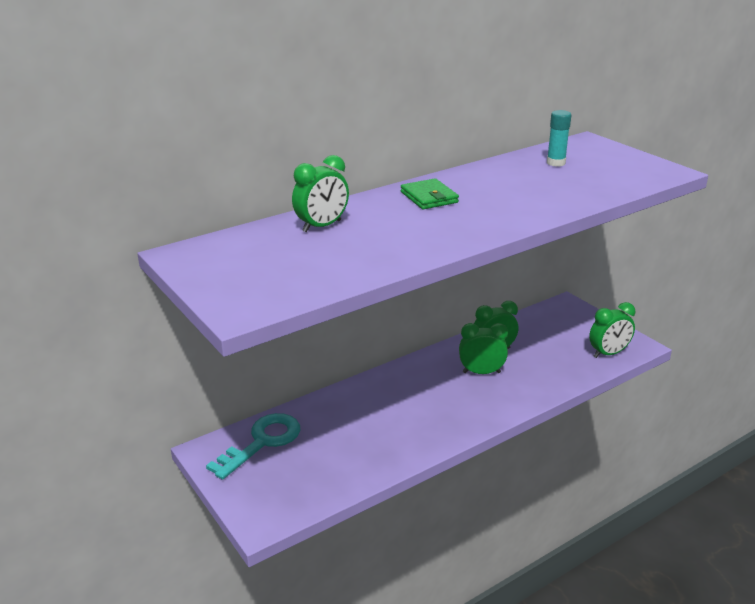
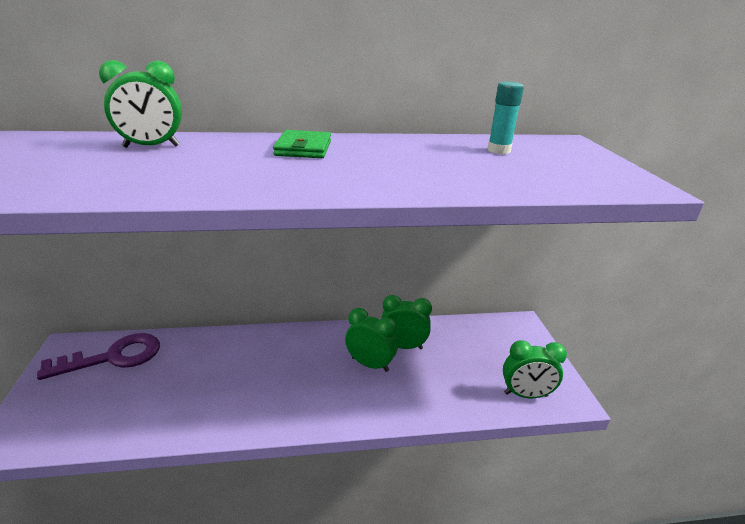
camera: 25 degrees right, 0 degrees up
(262, 442) = (113, 357): turquoise key -> purple key

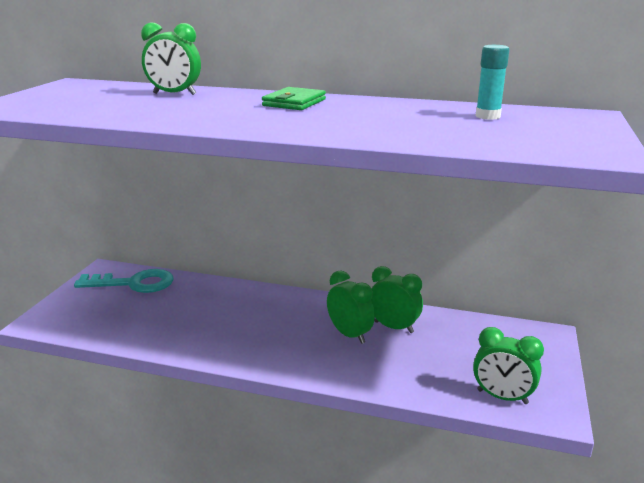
camera: 25 degrees right, 5 degrees down
(113, 357) = (134, 283): purple key -> turquoise key

